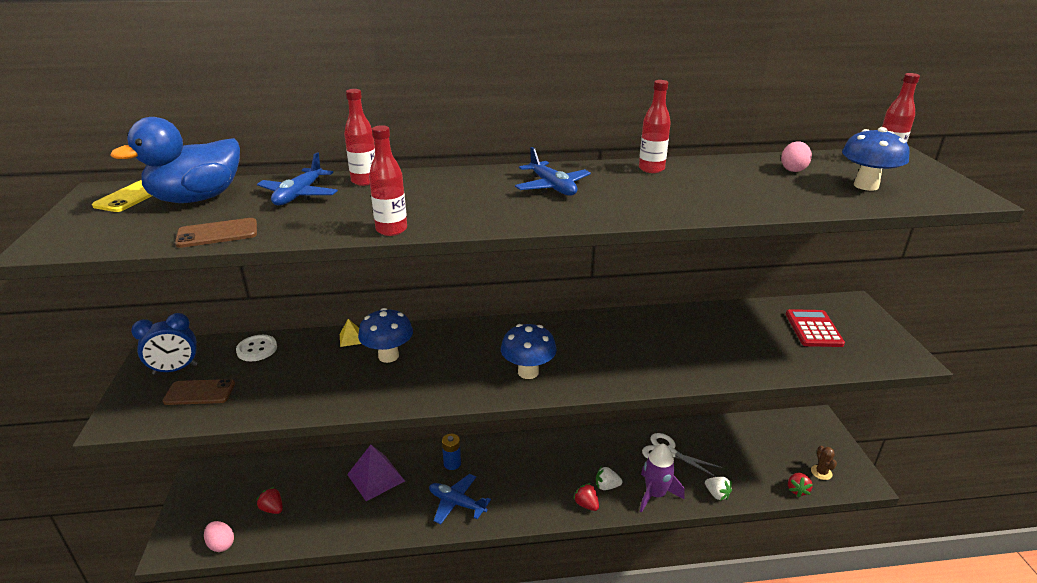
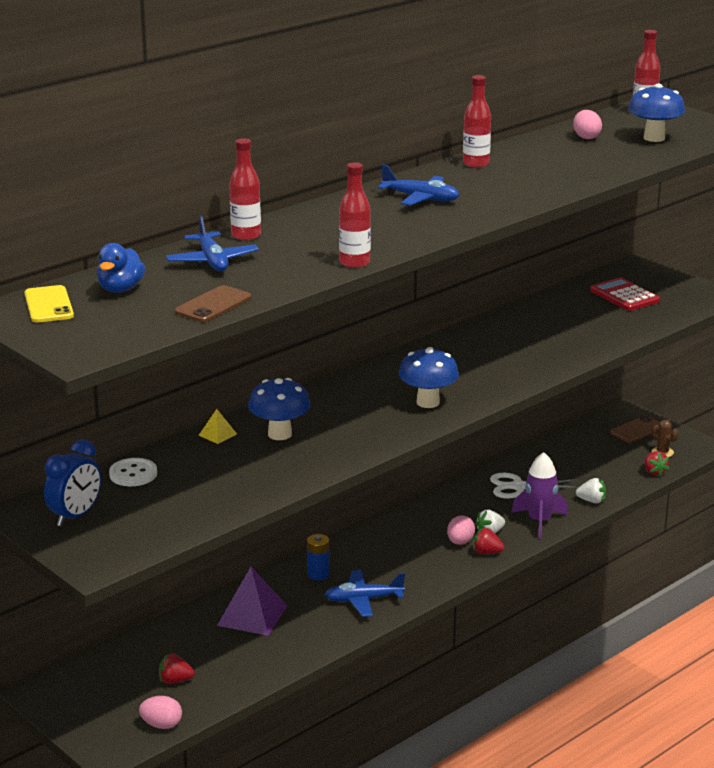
camera: 35 degrees left, 5 degrees down
(197, 198) = (121, 289): blue duck -> blue duck, size x0.56
(199, 392) = (139, 520): brown phone -> brown phone (637, 430)
(576, 484) = (460, 542): none -> pink egg

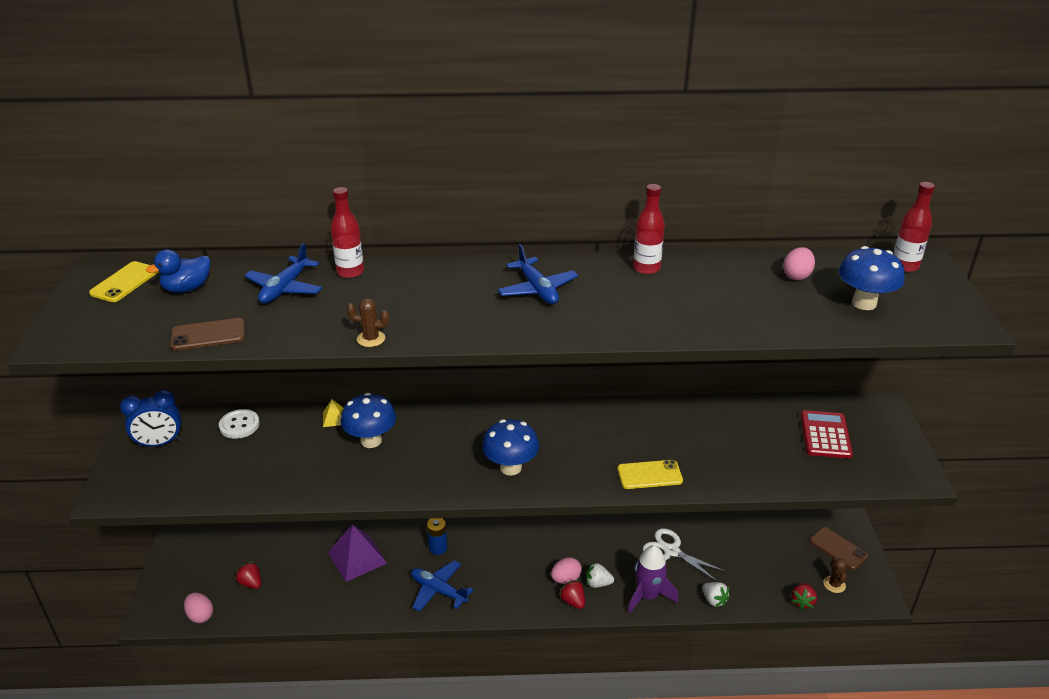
camera: 40 degrees right, 10 degrees up
(354, 263) = (371, 339): red bottle -> brown cactus
(539, 364) = (649, 475): none -> yellow phone
(637, 430) = (838, 548): brown phone -> brown phone turned 45 degrees clockwise

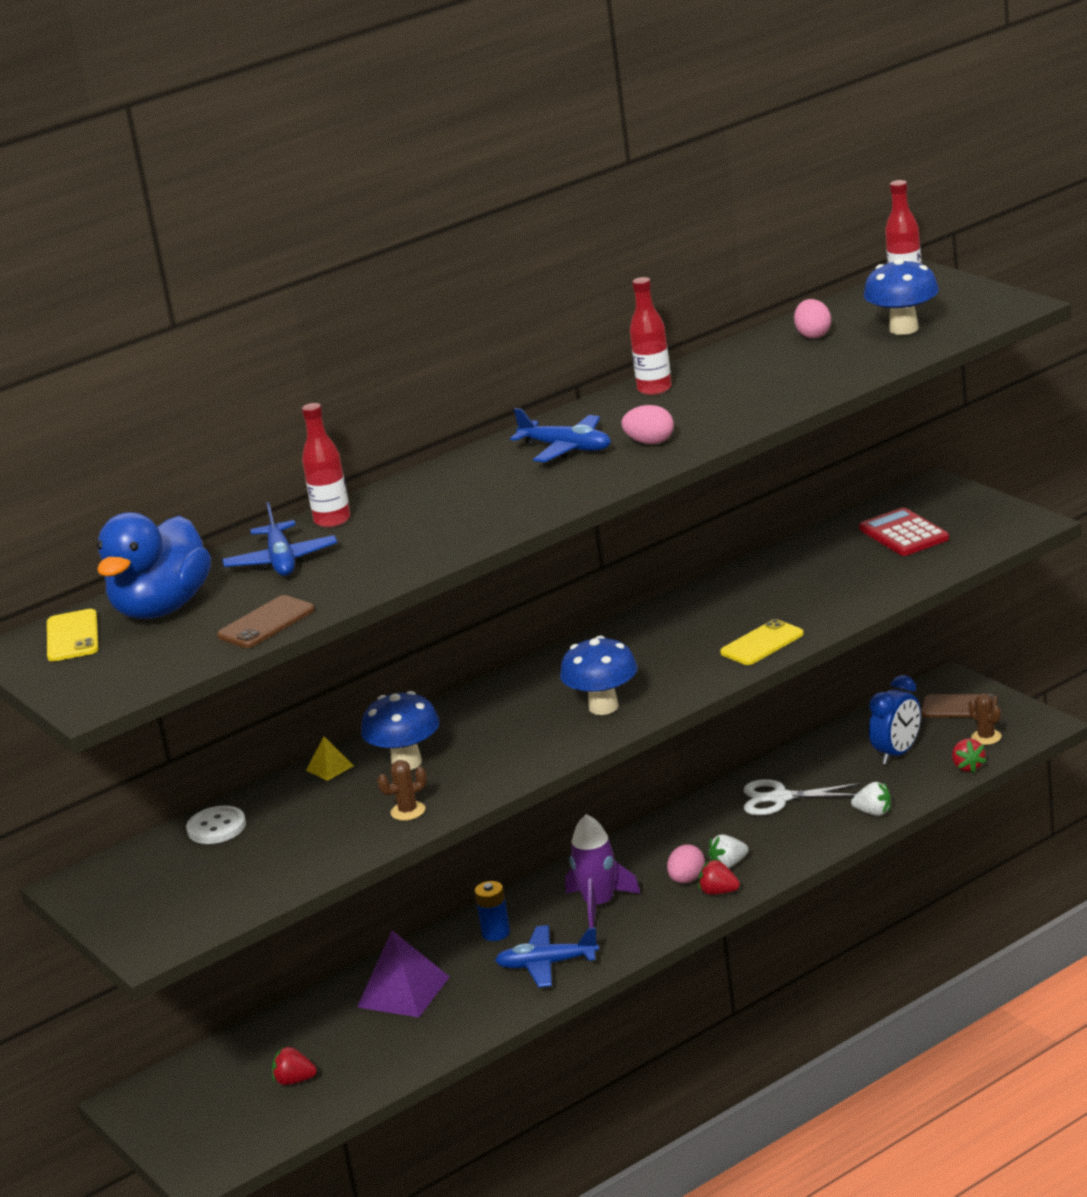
camera: 30 degrees left, 10 degrees down
(159, 443) = (137, 887): blue clock -> blue clock (897, 753)
(187, 288) = (162, 608): blue duck -> blue duck, size x1.79
(200, 615) = (269, 1137): pink egg -> pink egg (650, 442)
(371, 339) = (454, 550): brown cactus -> brown cactus (408, 811)
(648, 596) = (797, 845): purple rocket -> purple rocket (599, 905)

